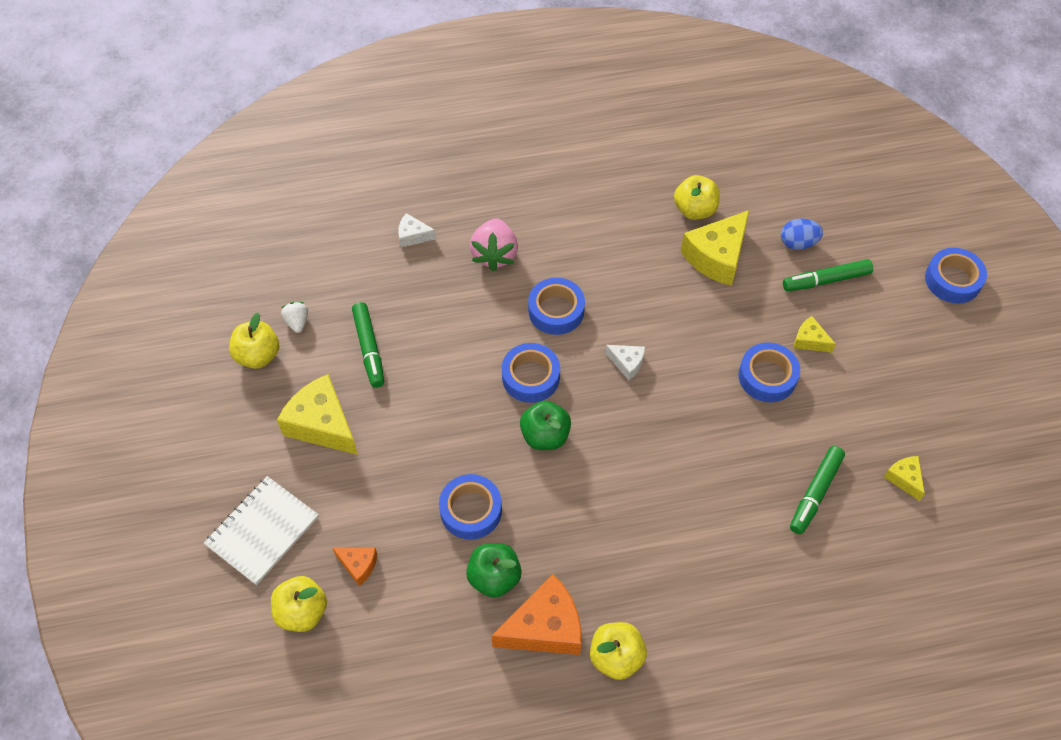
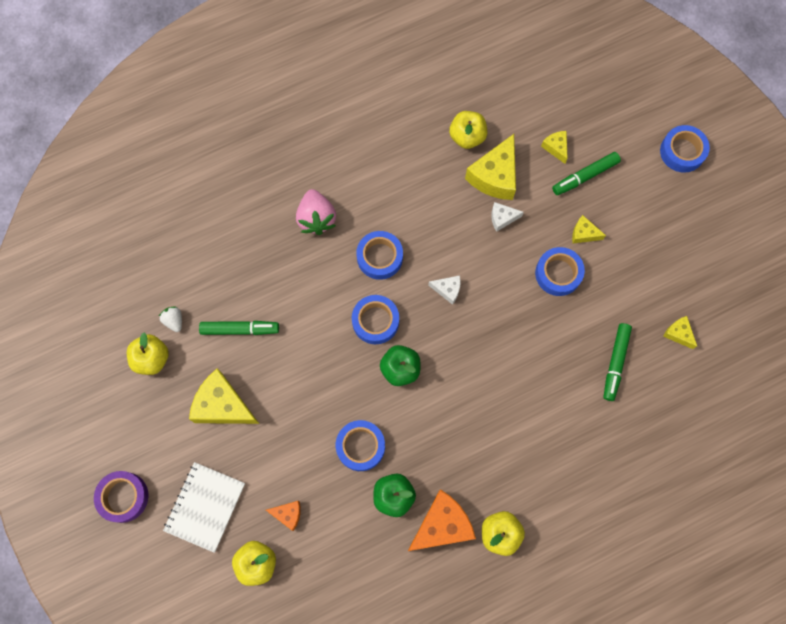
camera: 15 degrees left, 15 degrees up
(171, 496) = (123, 497): none -> purple tape
(369, 348) = (240, 329): green marker -> green marker turned 60 degrees counterclockwise
(413, 236) = (244, 218): white cheese -> white cheese (502, 218)
(798, 243) = (556, 148): blue egg -> yellow cheese

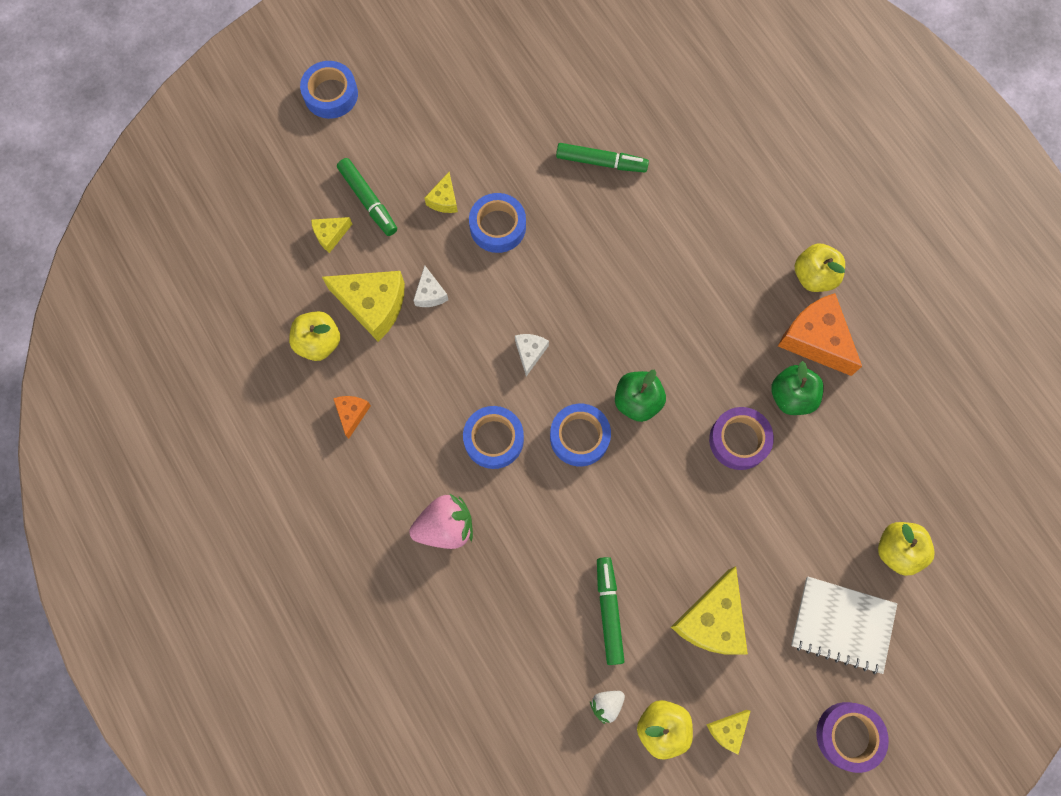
camera: 95 degrees left, 0 degrees up
(288, 514) = (833, 519): orange cheese -> orange cheese (352, 414)
(360, 446) = (739, 440): blue tape -> purple tape
(678, 333) = (559, 98): yellow cheese -> yellow cheese (727, 730)

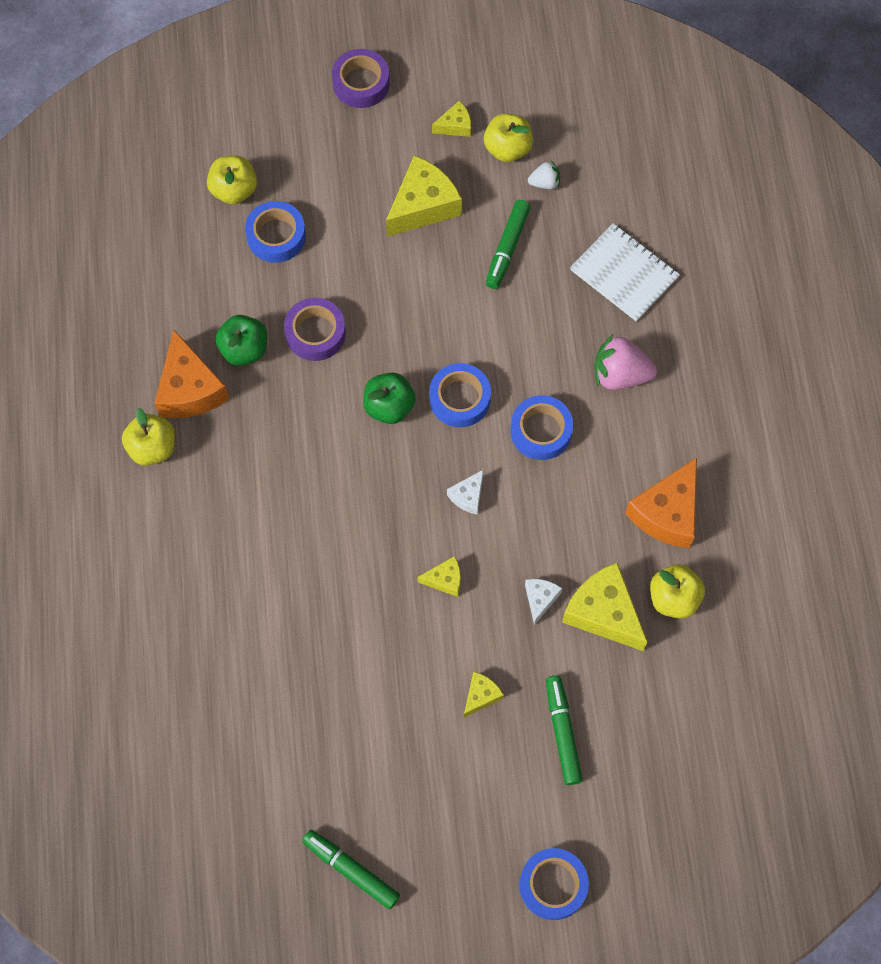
camera: 155 degrees left, 5 degrees down
(330, 235) = (618, 710): yellow cheese -> yellow cheese (445, 580)
(352, 414) = (667, 513): orange cheese -> orange cheese, size x1.98
(498, 226) = (438, 640): blue tape -> blue tape (276, 236)
(601, 162) = (294, 663): green marker -> green marker (351, 870)
(842, 625) = (316, 157): white notebook -> white notebook (624, 274)

